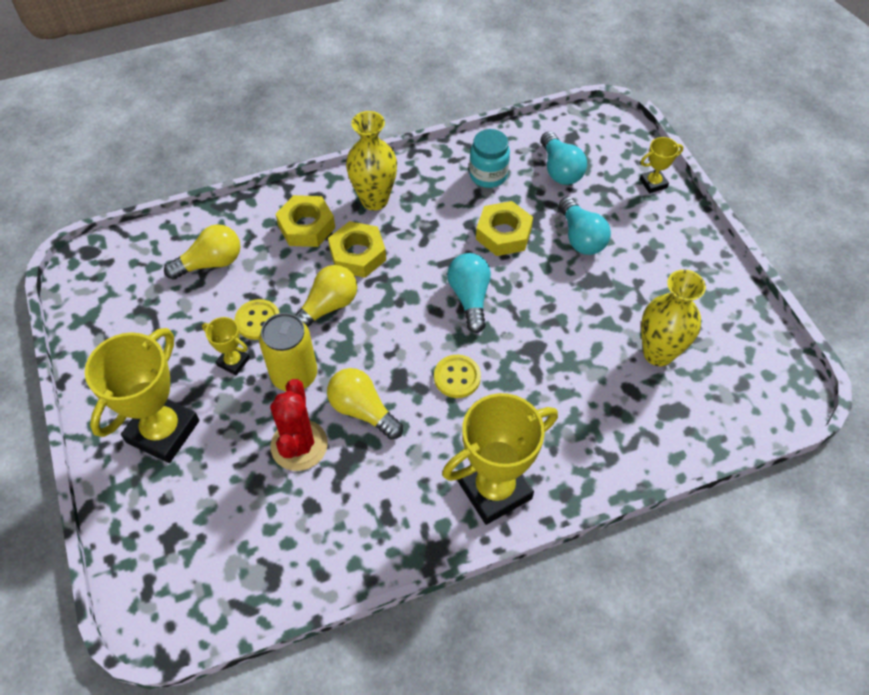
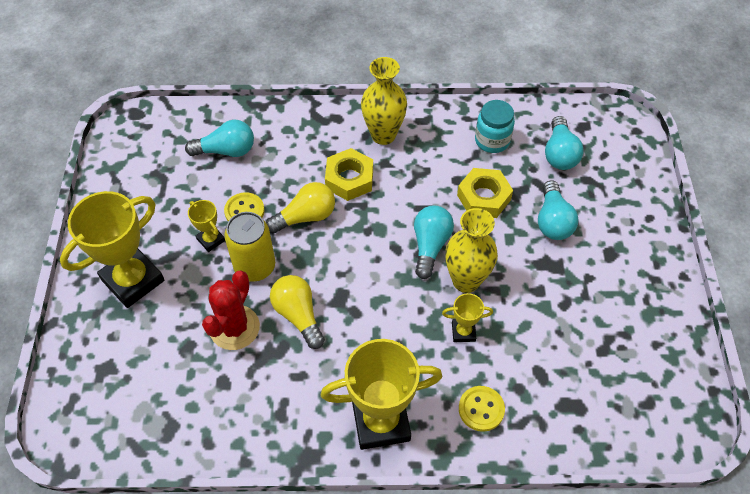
camera: 20 degrees right, 0 degrees up
(210, 263) = (226, 150): yellow light bulb -> turquoise light bulb
(306, 226) = (317, 142): yellow nut -> none
(457, 377) = (389, 312): yellow button -> yellow button (481, 409)
(653, 183) = (642, 190): yellow trophy -> yellow trophy (463, 332)
(658, 353) = (579, 349): yellow vase -> yellow vase (466, 281)

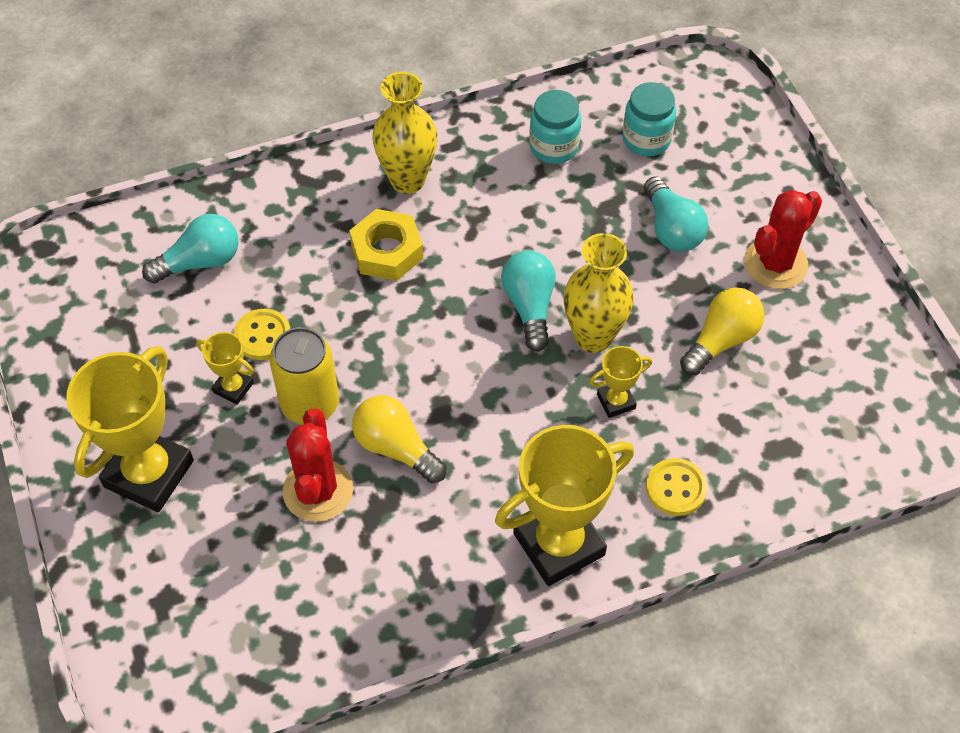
camera: 20 degrees left, 0 degrees up
(305, 217) = (349, 318): yellow light bulb -> yellow light bulb (721, 340)
(483, 197) = (573, 224): yellow nut -> none
(559, 153) = (646, 139): turquoise light bulb -> turquoise jar
(619, 268) = (775, 264): none -> red cactus

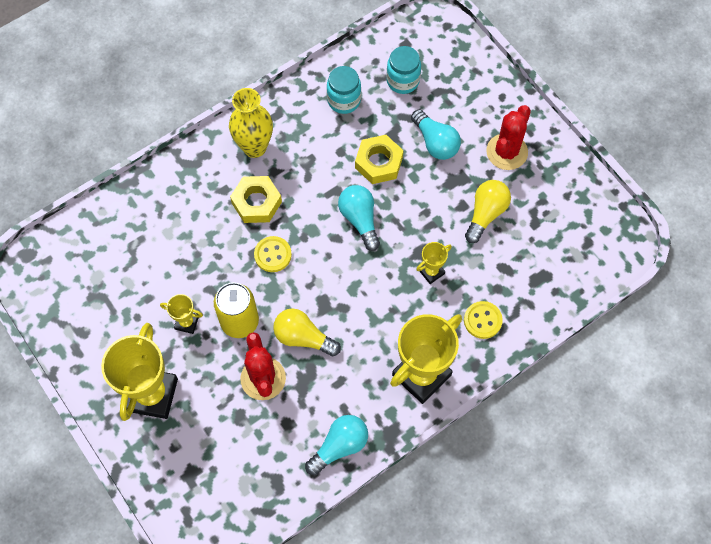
camera: 15 degrees left, 10 degrees up
(200, 262) = (135, 240): turquoise light bulb -> turquoise light bulb (339, 446)
(262, 336) = (194, 282): yellow button -> yellow button (273, 255)
(580, 238) = (379, 163): none -> yellow nut
(593, 337) = (406, 231): yellow vase -> none

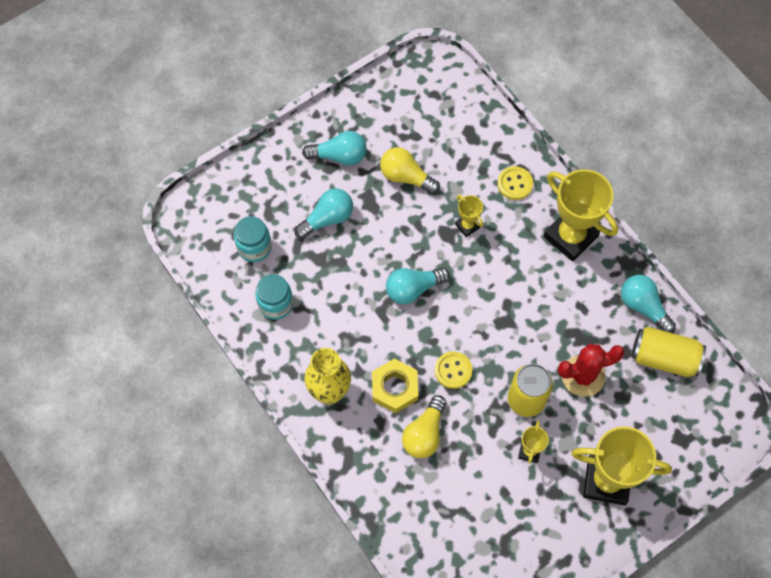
camera: 90 degrees left, 0 degrees up
(280, 463) = (664, 358): none -> yellow can
(303, 337) = (539, 340): yellow light bulb -> yellow light bulb (424, 433)
(379, 163) = (350, 271): yellow nut -> none
(507, 152) = (339, 156): red cactus -> turquoise light bulb

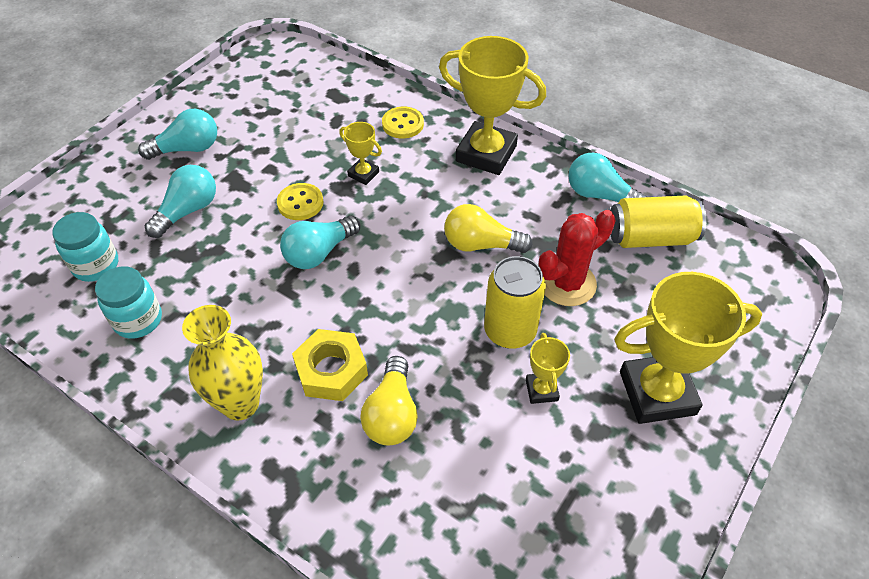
camera: 20 degrees left, 15 degrees down
(406, 177) = (274, 148): yellow light bulb -> yellow light bulb (481, 244)
(453, 370) = (402, 326): yellow button -> yellow button (300, 203)

